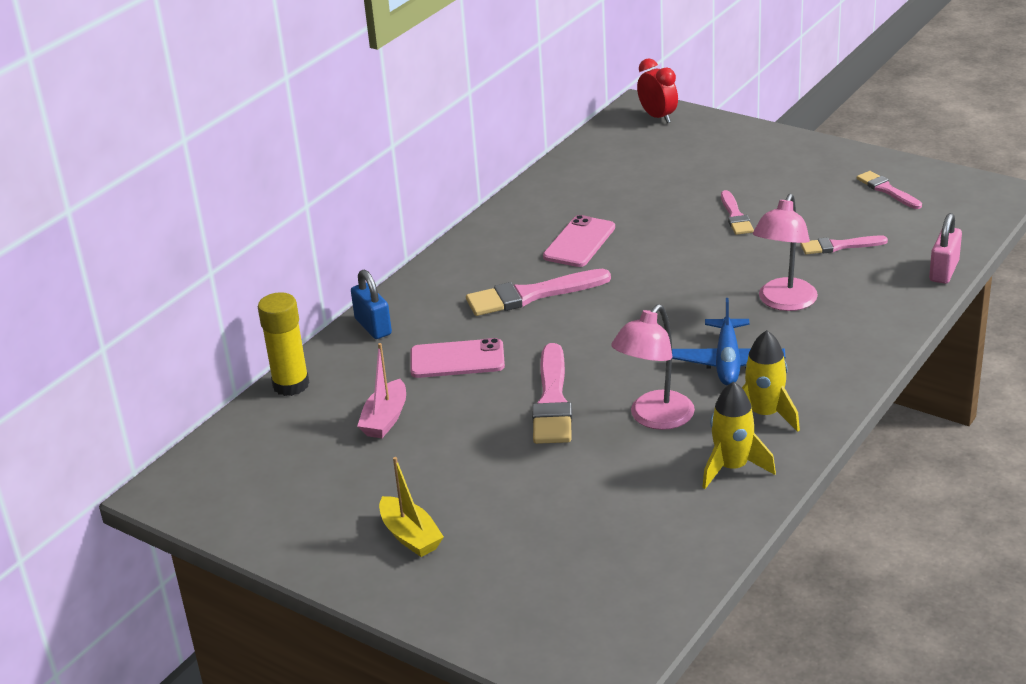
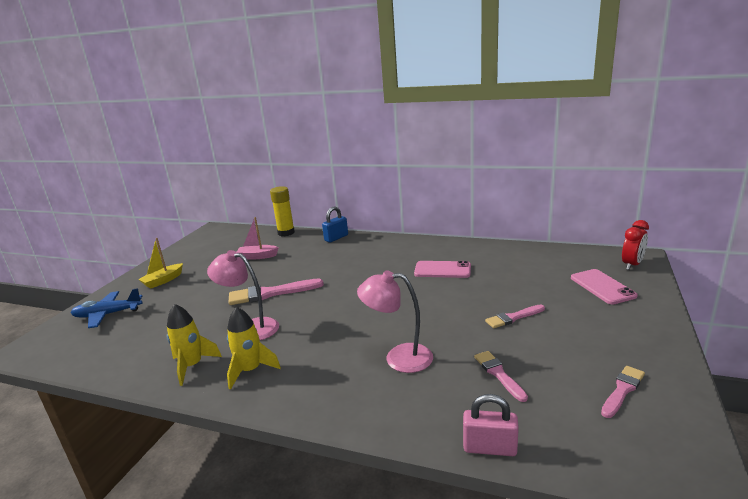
camera: 75 degrees right, 10 degrees down
(457, 359) = (309, 262): pink phone -> pink phone (602, 287)
(532, 295) = (377, 268): pink brush -> none
(727, 362) = (315, 345): blue plane -> blue plane (108, 314)

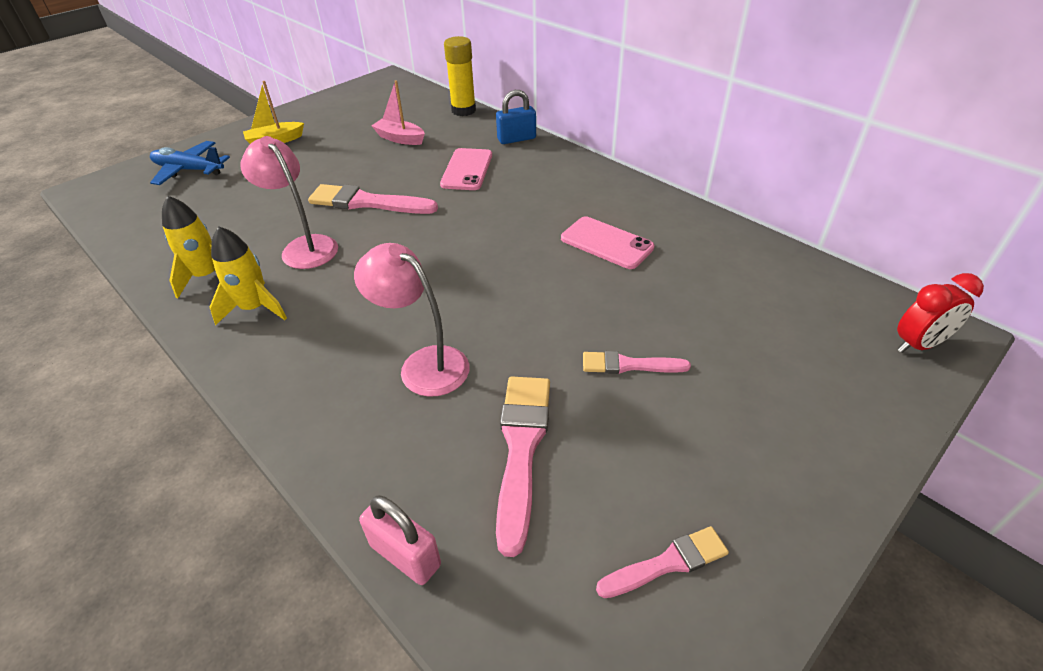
camera: 25 degrees right, 20 degrees up
(499, 374) = (521, 449): pink brush -> pink brush, size x1.68
(602, 287) = (821, 367): pink phone -> pink phone (467, 170)

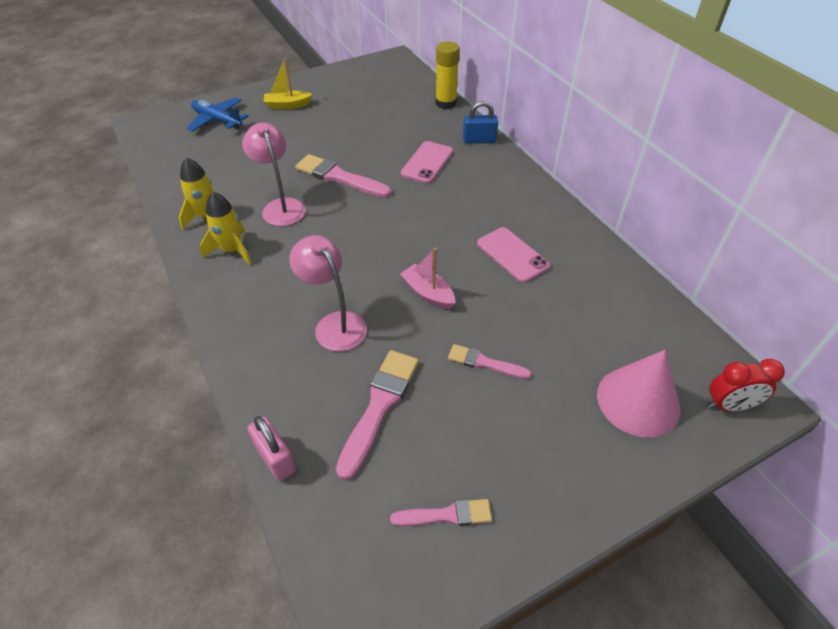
camera: 15 degrees right, 5 degrees up
(400, 138) = (384, 122): pink boat -> pink boat (428, 293)
(822, 364) = (638, 401): none -> pink cone

